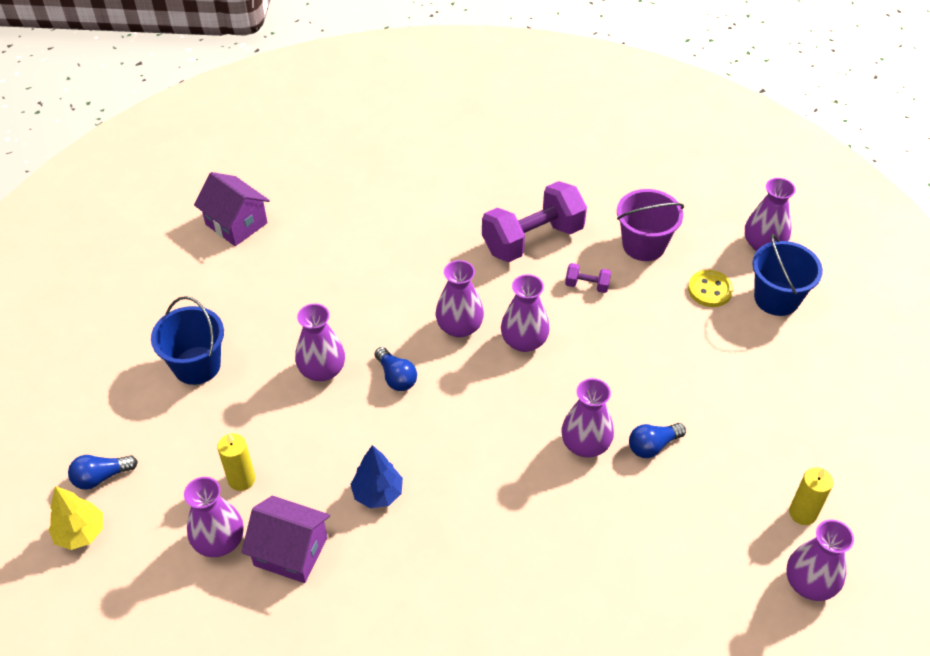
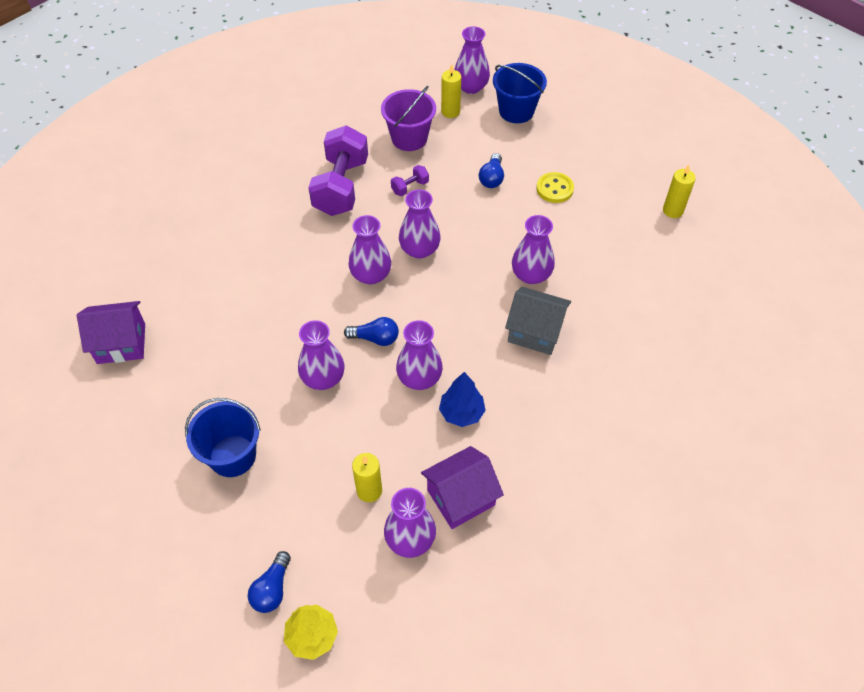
camera: 50 degrees left, 5 degrees up
(522, 491) = (535, 332): none -> grey house
(652, 446) = (564, 243): blue light bulb -> blue light bulb (492, 178)
(710, 290) = (478, 134): yellow button -> yellow button (554, 189)
(713, 251) = (450, 112): none -> yellow candle
(809, 583) = (720, 241): purple vase -> purple vase (419, 378)

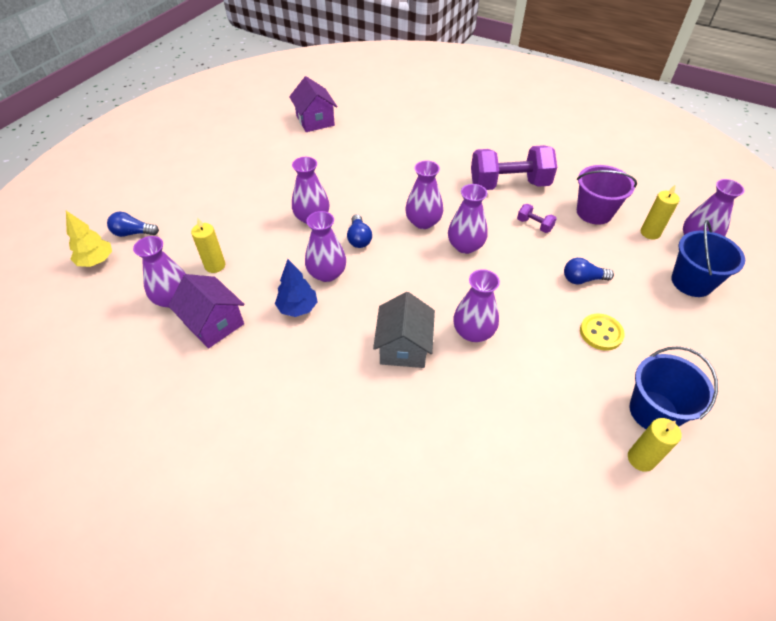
camera: 75 degrees right, 5 degrees down
(232, 456) = (236, 190): blue bucket -> blue bucket (653, 411)

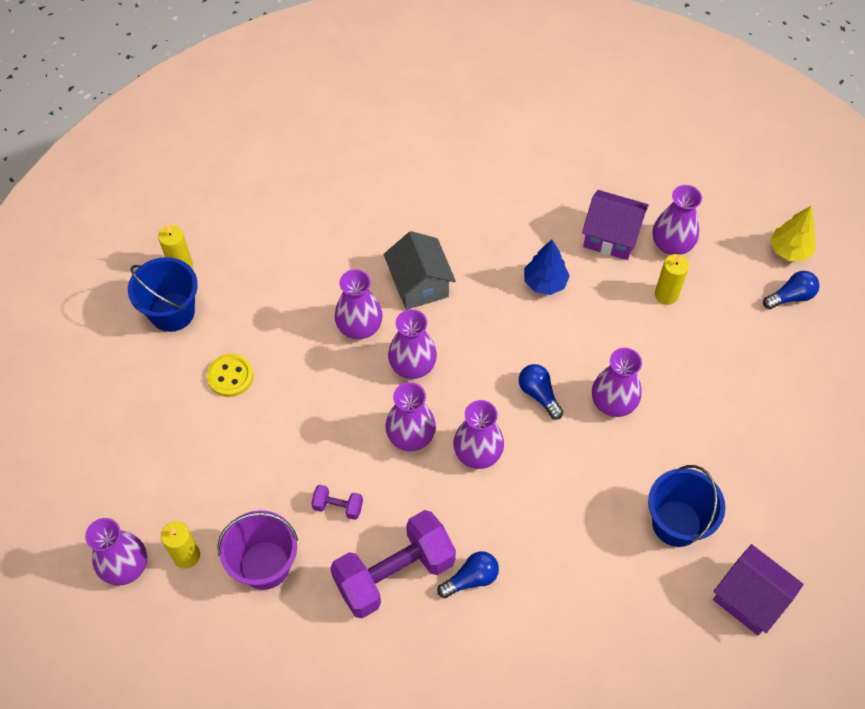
camera: 155 degrees right, 10 degrees up
(327, 273) = (543, 333): purple vase -> purple vase (412, 365)
(582, 279) = (261, 441): blue light bulb -> blue light bulb (471, 579)
(691, 282) = (133, 489): blue bucket -> blue bucket (676, 523)

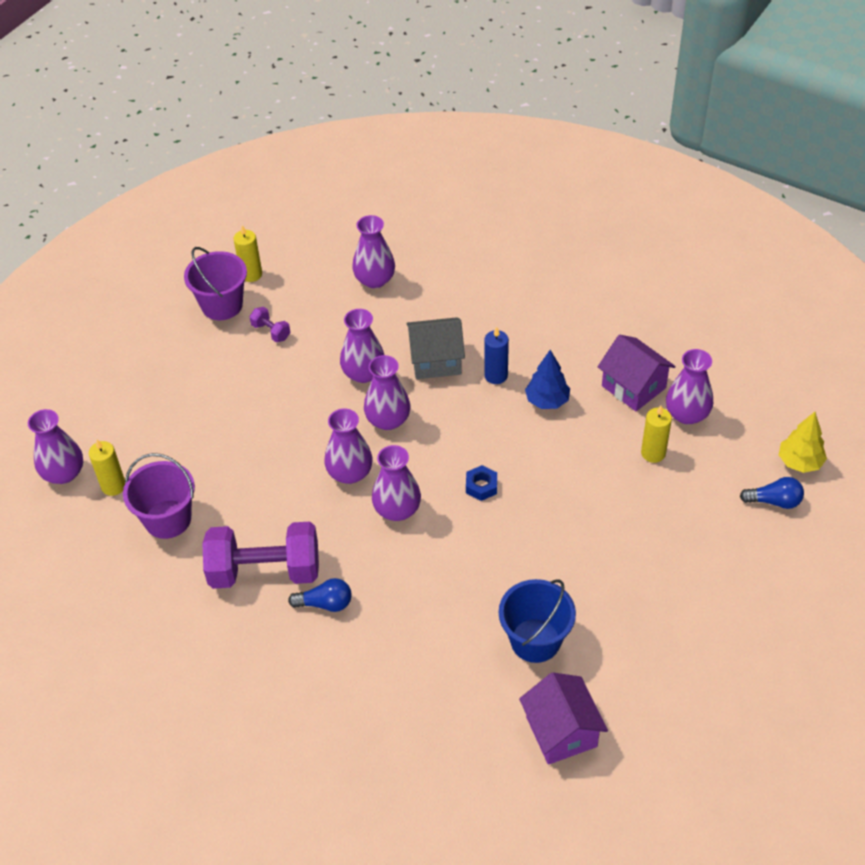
camera: 30 degrees right, 10 degrees down
(172, 312) = (222, 305): blue bucket -> purple bucket
(230, 376) = (235, 370): yellow button -> none
(338, 506) = (254, 501): purple dumbbell -> purple dumbbell (271, 332)
(419, 284) = (436, 360): grey house -> grey house turned 75 degrees clockwise
(483, 276) = (496, 375): none -> blue candle
(539, 394) = (481, 486): blue light bulb -> blue nut
(613, 402) = (544, 519): purple vase -> purple vase (375, 280)

